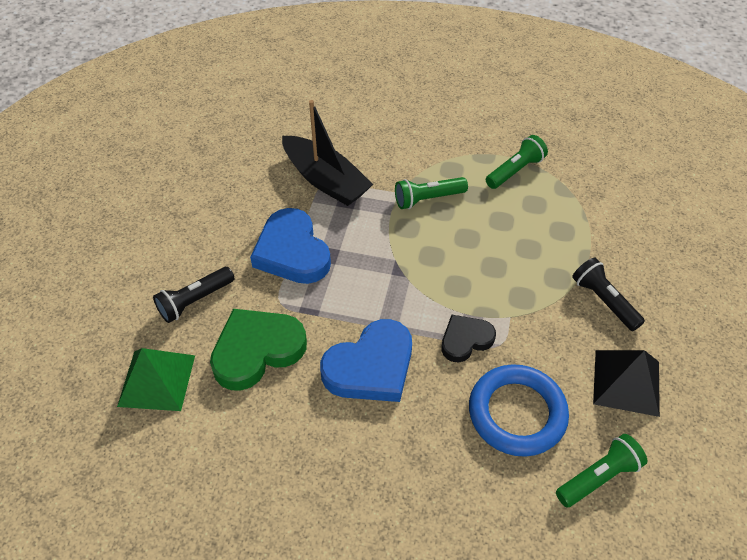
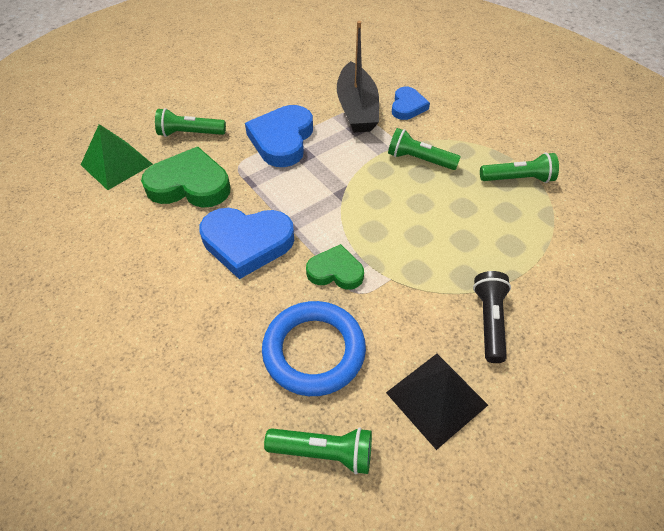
camera: 40 degrees right, 0 degrees up
(195, 301) = (190, 133): black flashlight -> green flashlight
(367, 153) = (407, 106): none -> blue heart
(465, 340) = (335, 271): black heart -> green heart

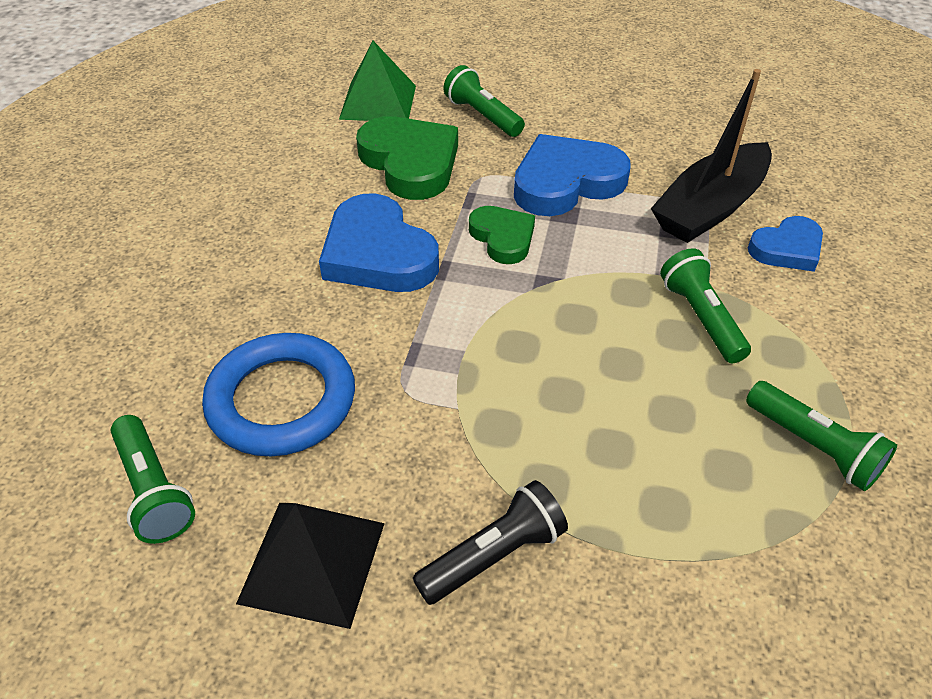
camera: 50 degrees right, 5 degrees down
(335, 271) = (415, 350): green heart -> green heart (503, 238)

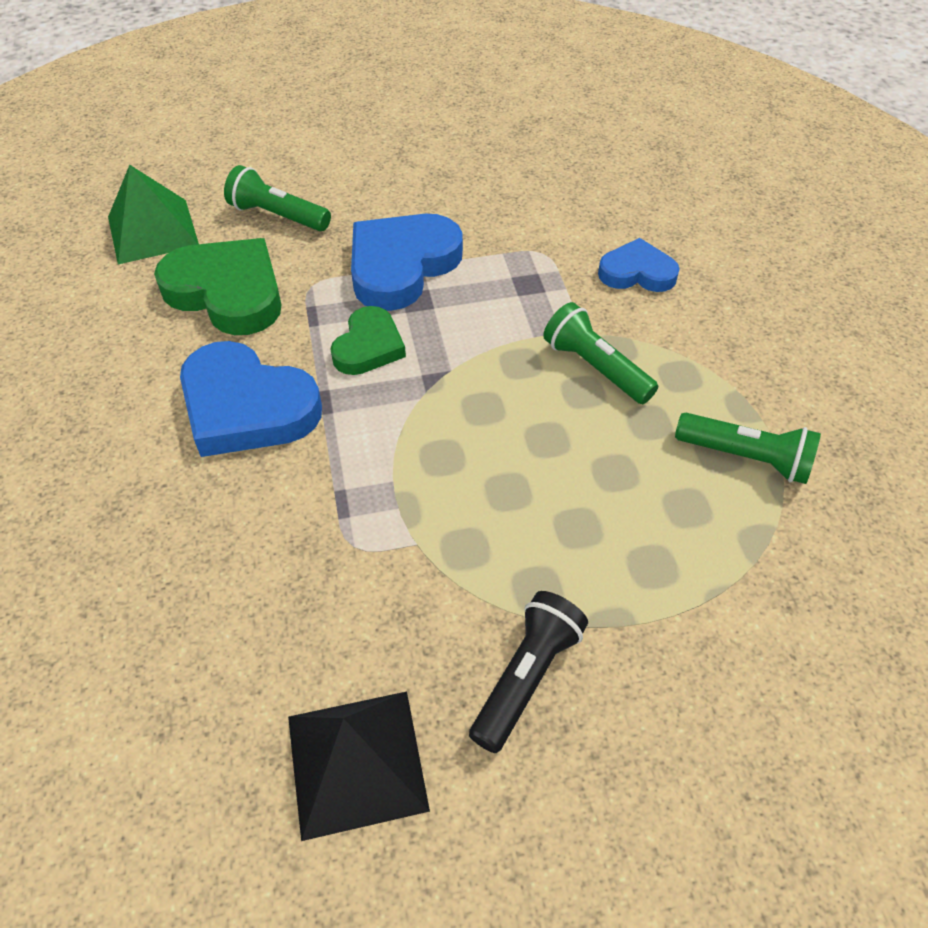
camera: 25 degrees left, 5 degrees up
(154, 490) = (142, 762): green flashlight -> none
(282, 400) = (230, 607): blue ring -> none
(503, 238) = (368, 346): green heart -> green heart turned 75 degrees clockwise
(710, 208) = (550, 251): black boat -> none
(787, 249) = (637, 272): blue heart -> blue heart turned 120 degrees counterclockwise

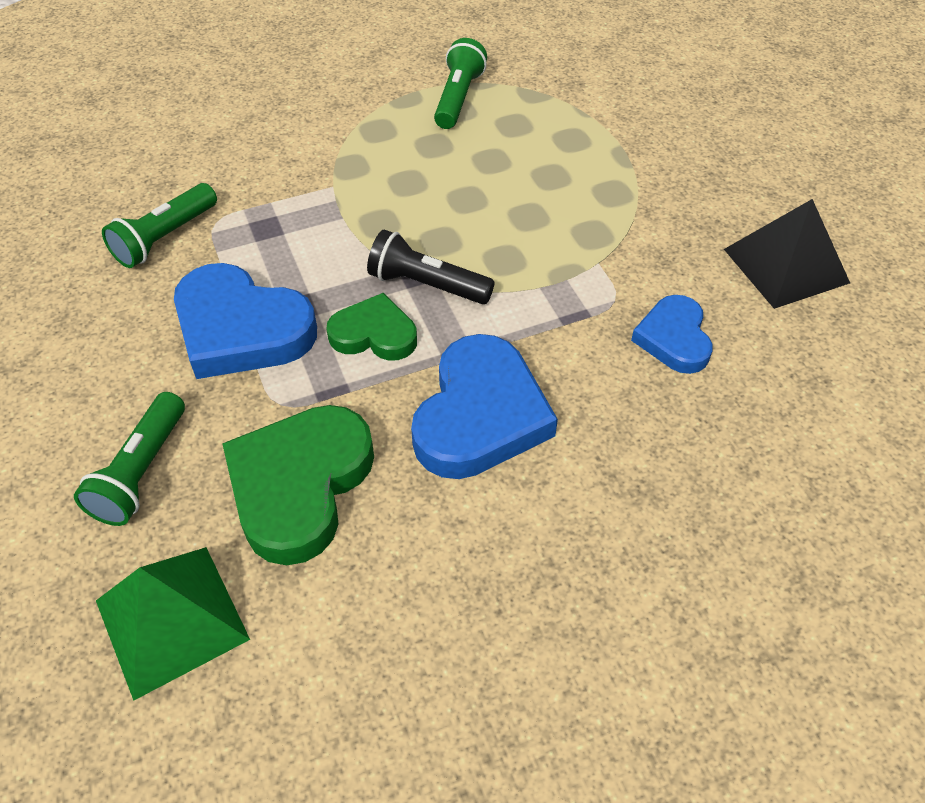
camera: 100 degrees left, 0 degrees up
(526, 677) = (684, 192): black flashlight -> black flashlight (427, 285)
(595, 368) = (377, 177): green flashlight -> green flashlight (165, 238)
(637, 272) = (244, 158): blue heart -> blue heart (674, 338)

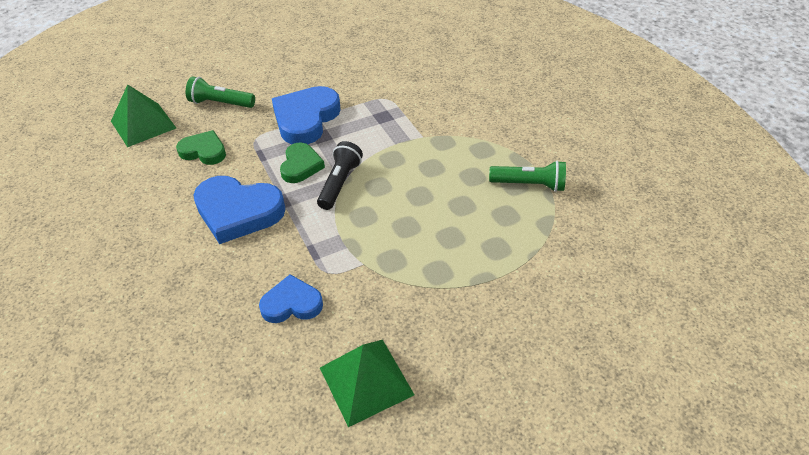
camera: 85 degrees right, 5 degrees down
(165, 238) = (372, 84): green flashlight -> none
(300, 485) = (204, 151): green heart -> green heart, size x0.59
(786, 265) = (366, 381): black pyramid -> green pyramid

